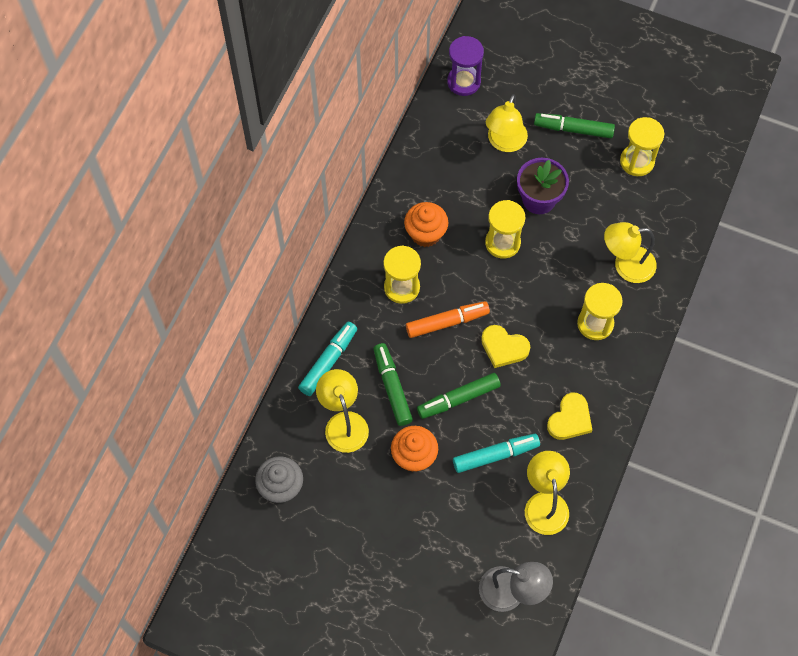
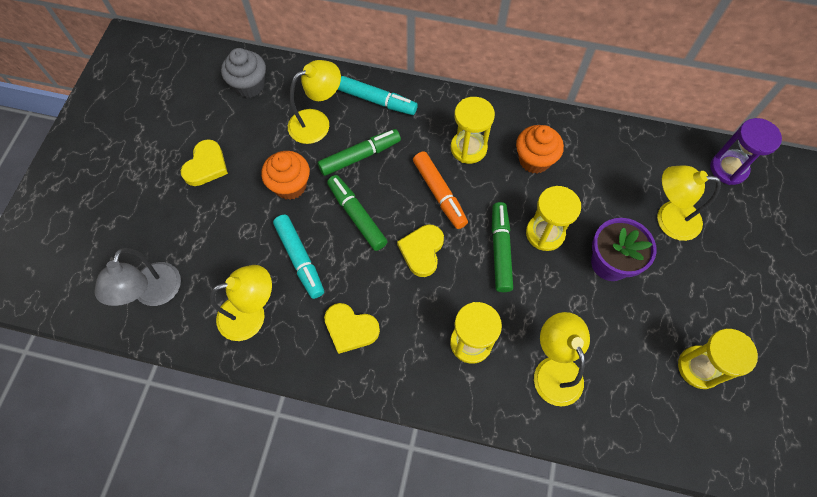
camera: 80 degrees right, 0 degrees up
(375, 537) = (206, 165): none -> yellow heart
(573, 129) = (714, 289): green marker -> green marker (500, 250)

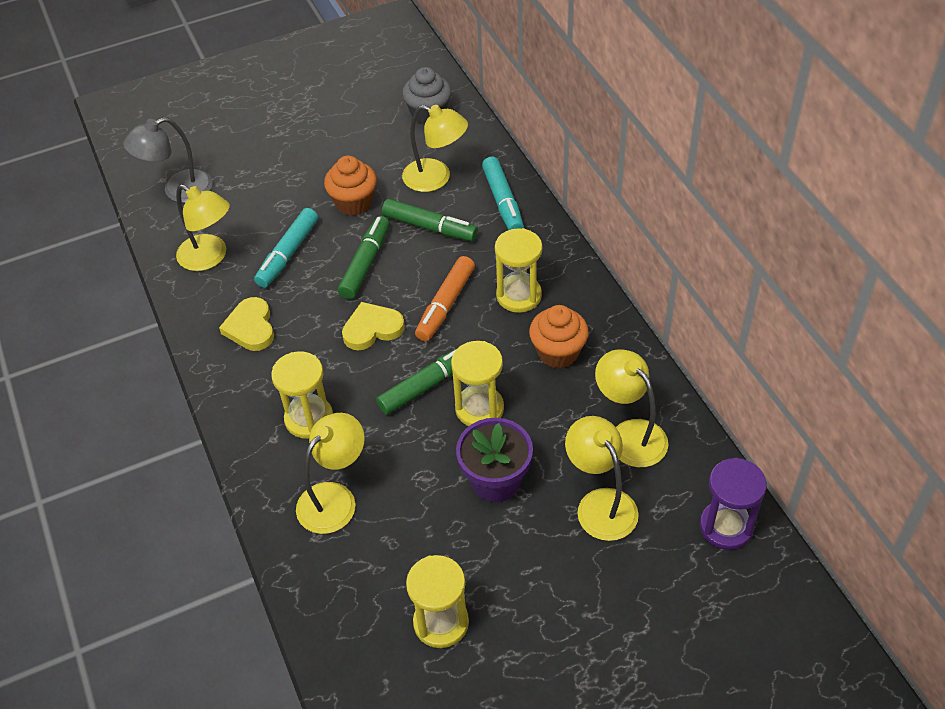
camera: 55 degrees right, 15 degrees down
(206, 165) = (322, 141): yellow heart -> none
(628, 168) = (629, 434): none -> yellow lamp

